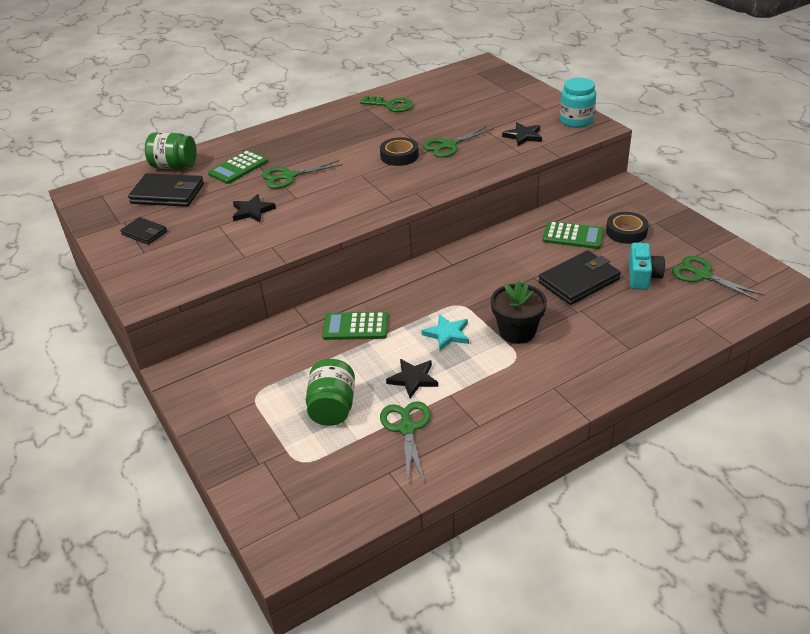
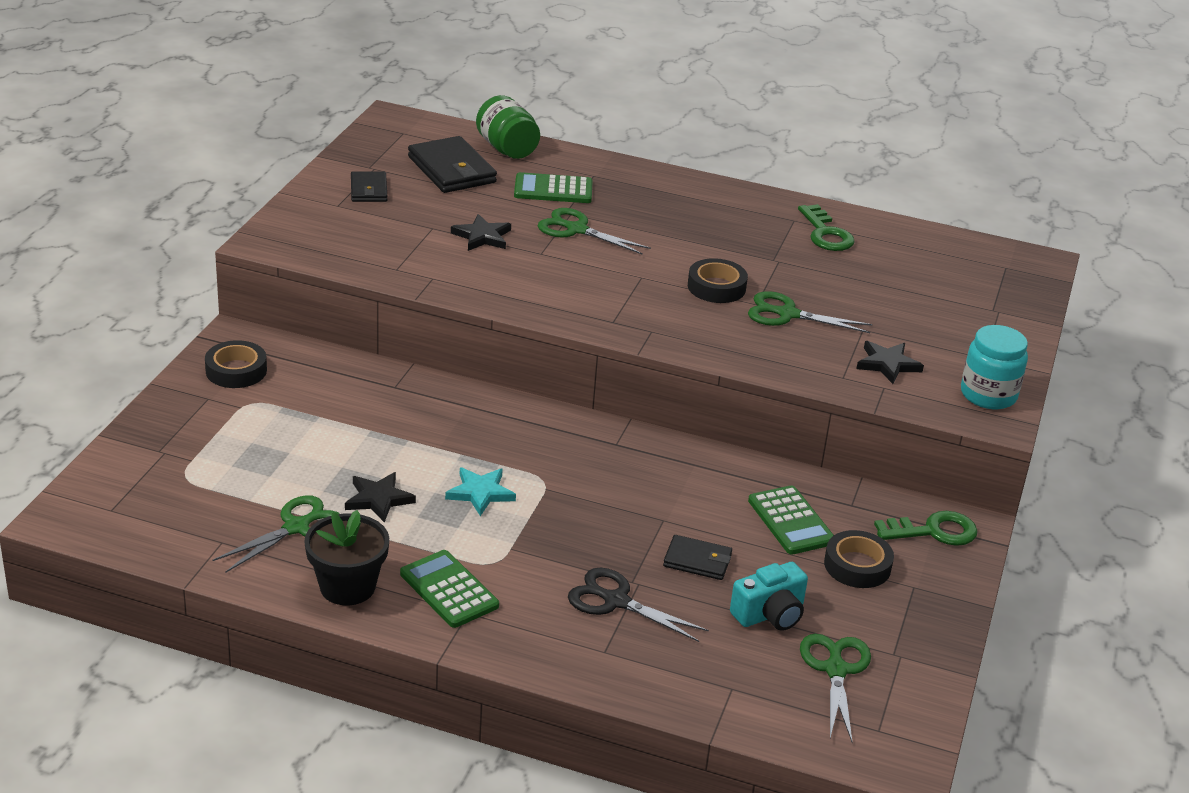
camera: 45 degrees right, 5 degrees down
(213, 388) = (236, 370): none -> black tape
(332, 408) = (280, 462): green jar -> none
(355, 327) = (424, 420): green calculator -> green calculator (449, 590)
(517, 331) = (541, 545): black flower pot -> black flower pot (347, 587)
(579, 281) = (697, 561): black wallet -> black wallet, size x0.58
(589, 325) = (615, 601): none -> black scissors
(619, 197) = (933, 531): none -> green key

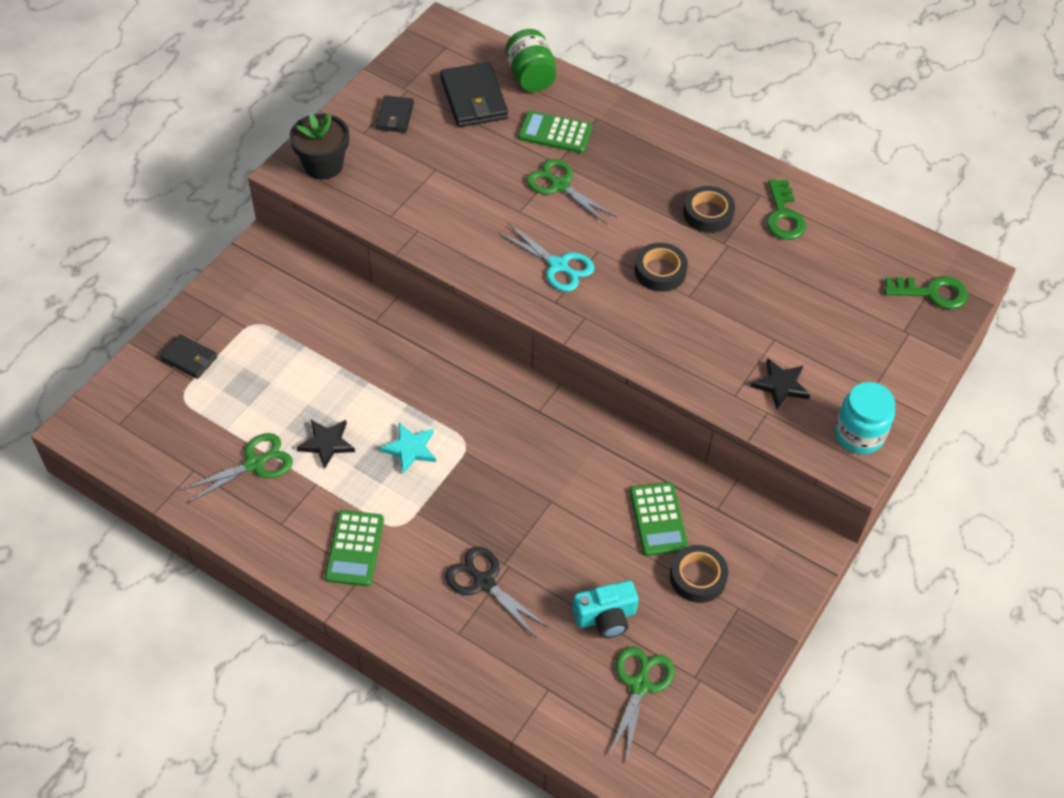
camera: 15 degrees right, 20 degrees up
(236, 370) = (252, 286): black tape -> black tape (708, 213)
(347, 587) = (277, 532): black flower pot -> black flower pot (323, 165)
(449, 590) = (354, 548): green calculator -> green calculator turned 150 degrees counterclockwise
(482, 236) = (475, 185): black star -> none
(603, 292) = (558, 266): none -> turquoise scissors
(697, 561) = (565, 550): black wallet -> black wallet (189, 358)
(787, 314) = (712, 312): green scissors -> none
(933, 531) = (778, 550): green key -> green key (932, 293)

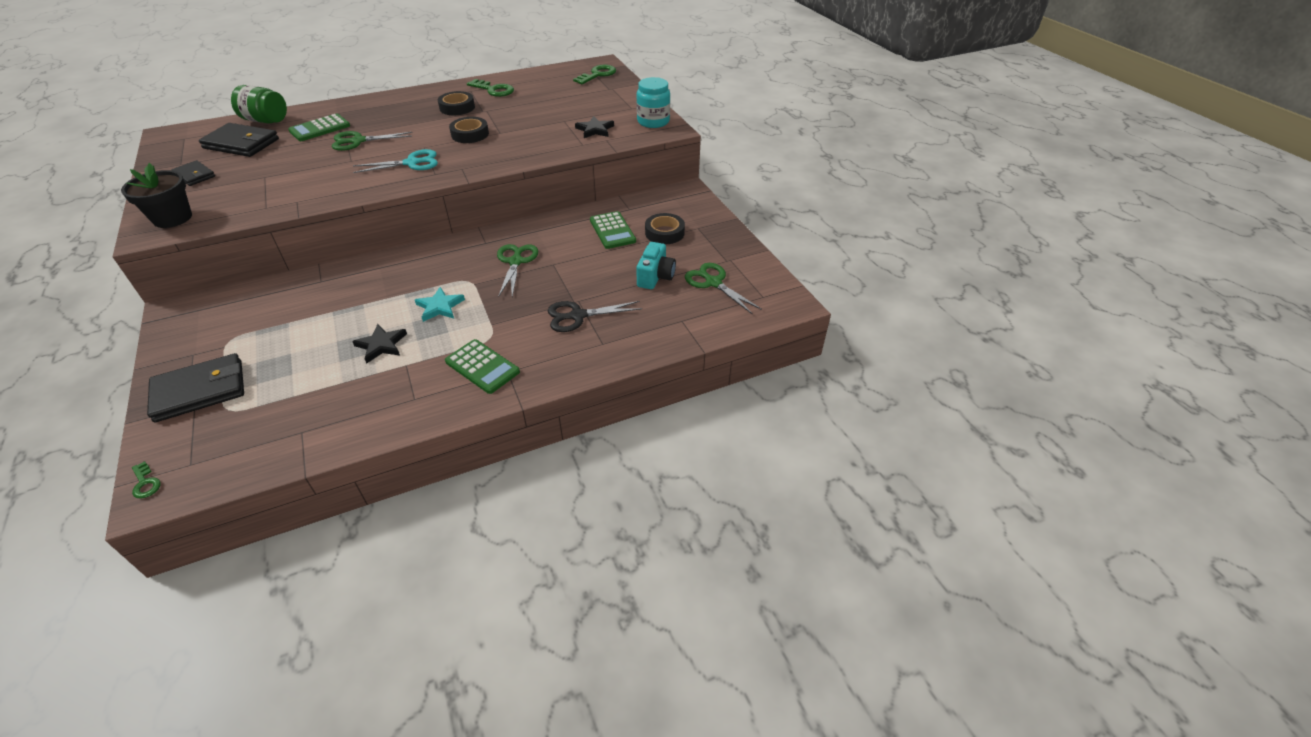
camera: 55 degrees left, 10 degrees down
(86, 412) = (145, 483): none -> green key
(189, 358) = (200, 391): black wallet -> black wallet, size x1.73
(255, 464) = (345, 391): green scissors -> green scissors (516, 261)
(658, 519) = (612, 231): green calculator -> green calculator turned 45 degrees clockwise

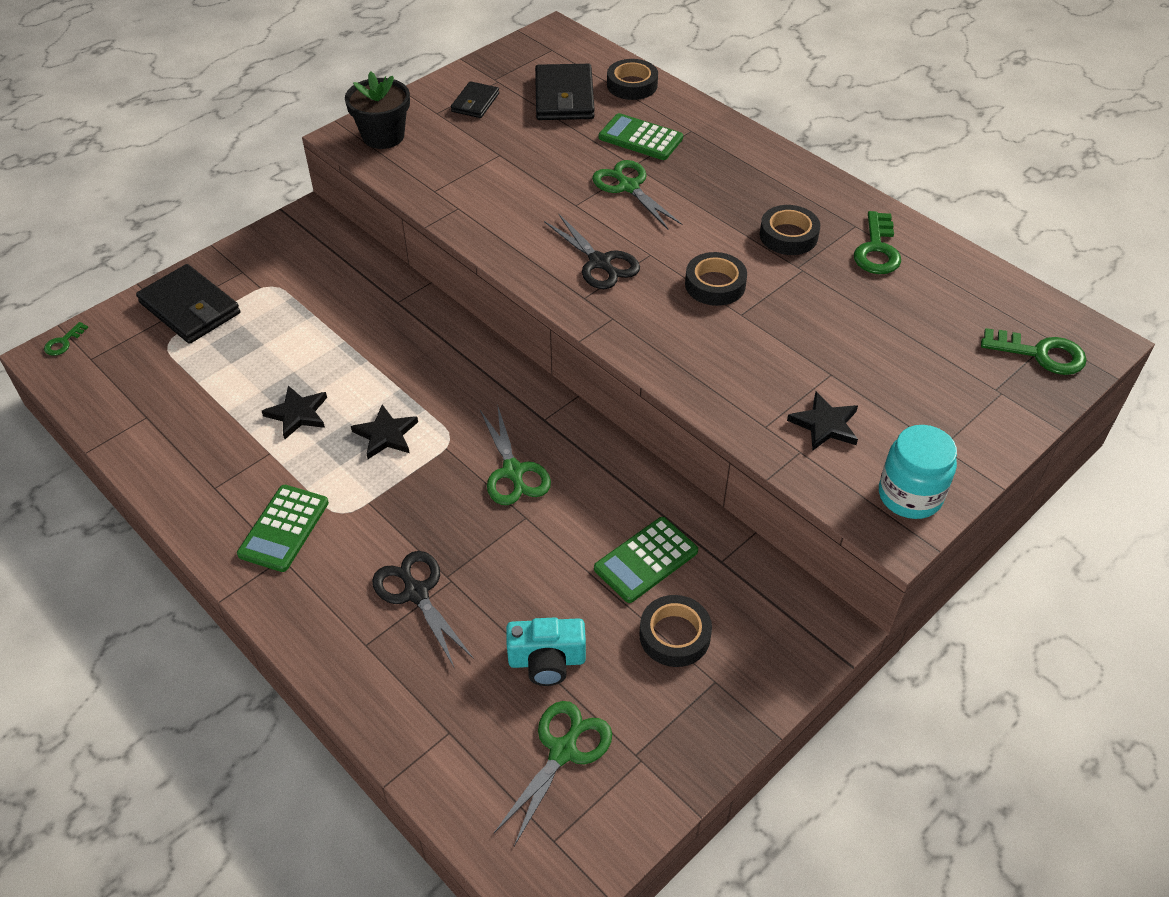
camera: 70 degrees right, 5 degrees up
(266, 120) = (632, 85): green jar -> black tape
(412, 163) = (600, 263): turquoise scissors -> black scissors
(440, 307) = (386, 435): turquoise star -> black star
(516, 261) = (513, 472): green scissors -> green scissors turned 90 degrees clockwise

